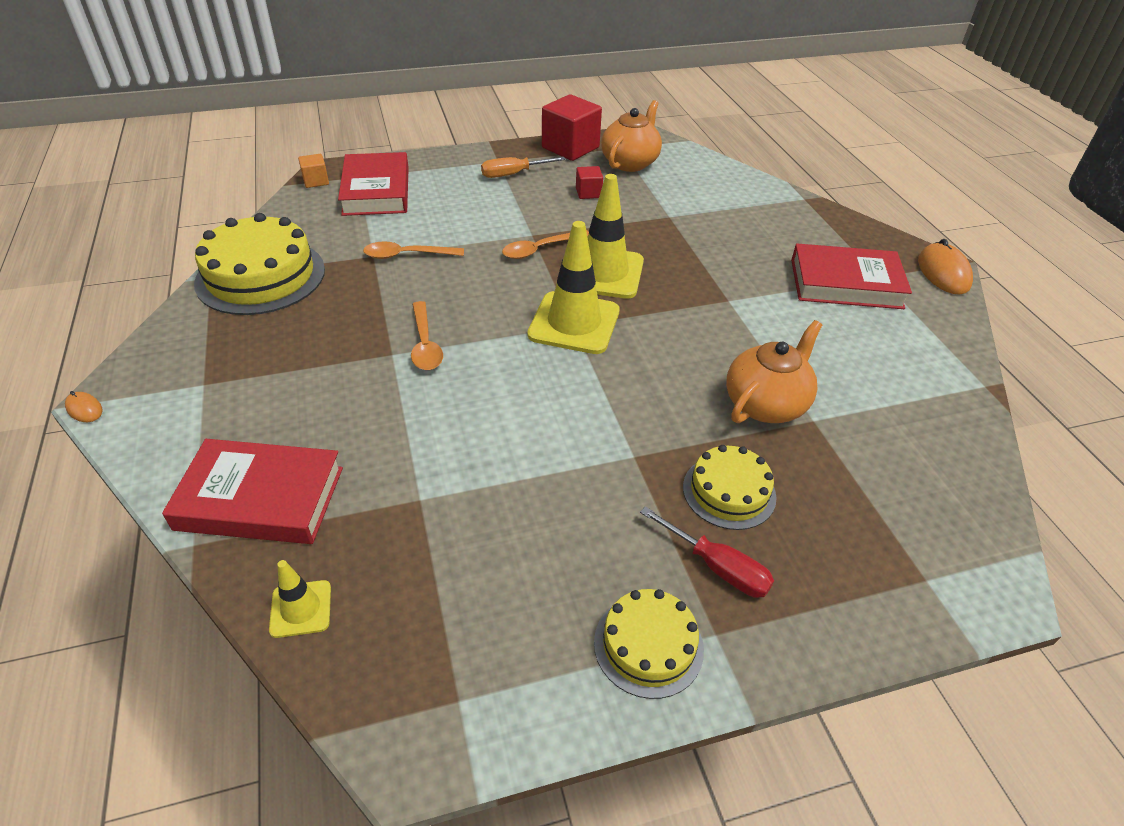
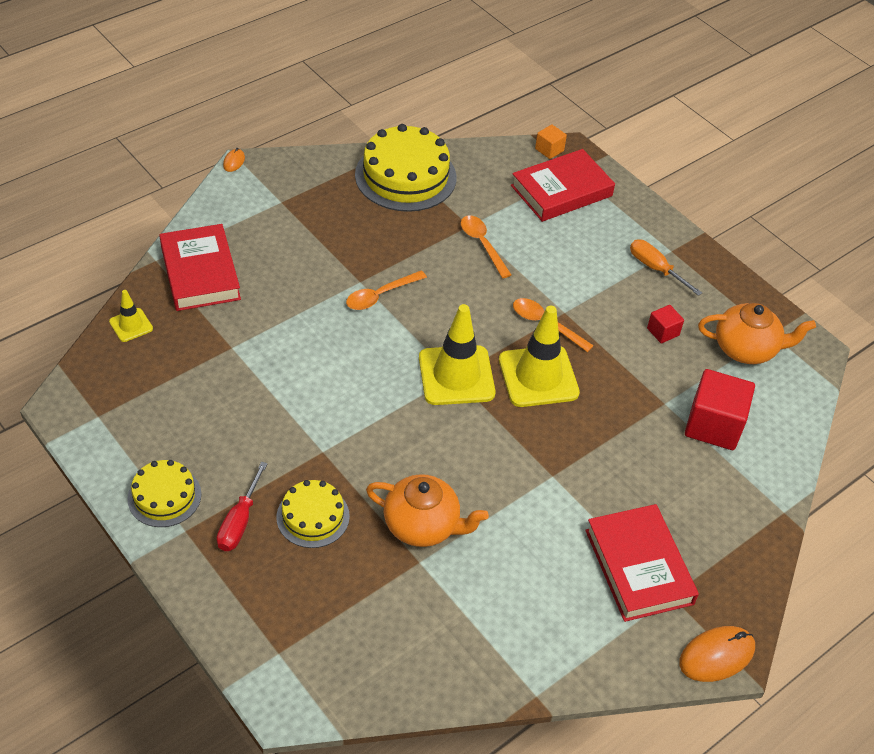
camera: 65 degrees right, 5 degrees up
(570, 148) = (739, 295): red cube -> red cube (713, 425)

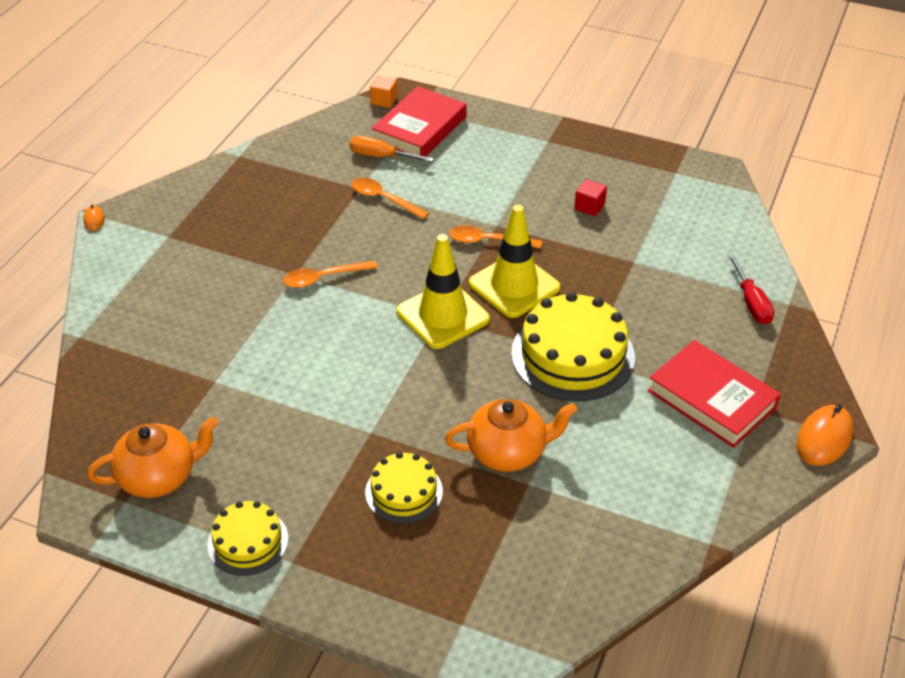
camera: 25 degrees left, 5 degrees down
(131, 325) = (97, 405): yellow traffic cone -> none
(200, 273) = (133, 329): red book -> none
(240, 521) = (338, 528): red screwdriver -> red screwdriver (751, 302)
(380, 295) = (323, 278): orange spoon -> orange spoon turned 45 degrees clockwise
(405, 176) = (271, 170): yellow cake -> yellow cake (573, 355)
(656, 269) = (546, 160): orange screwdriver -> orange screwdriver (381, 156)
(713, 425) = (685, 262): red cube -> none
(746, 349) = (665, 192): orange teapot -> orange teapot (159, 477)

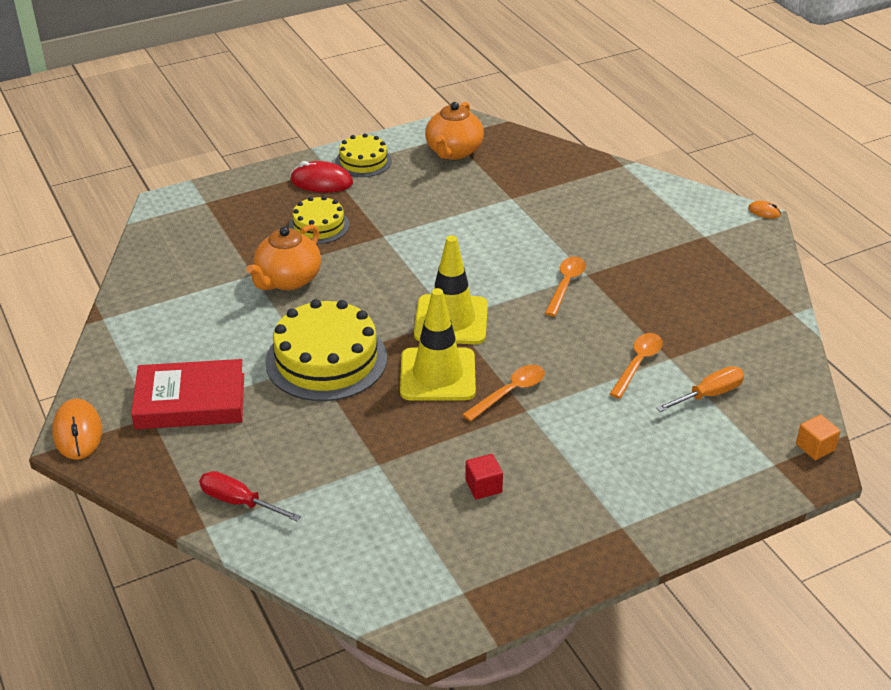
camera: 130 degrees right, 5 degrees down
(323, 549) = (321, 182): none -> red mouse
(384, 199) = (638, 363): orange spoon -> orange spoon turned 45 degrees counterclockwise
(420, 129) = (734, 444): red book -> none

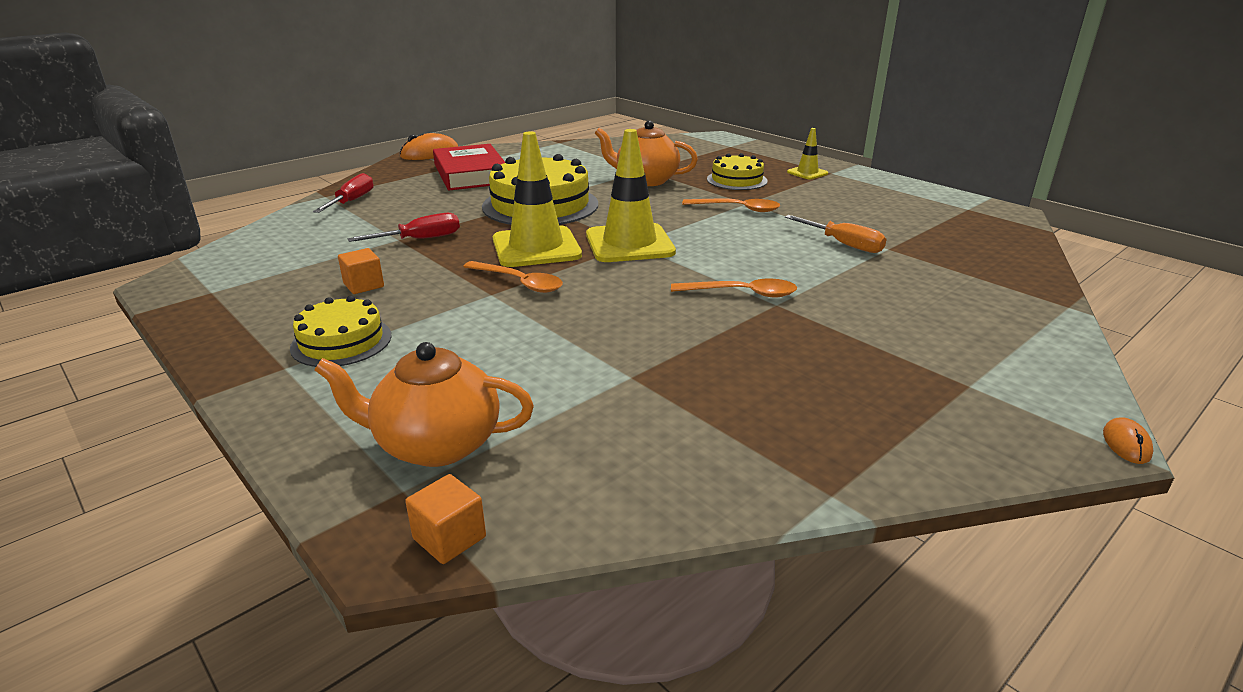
camera: 75 degrees right, 10 degrees down
(321, 182) = (807, 173): red mouse -> yellow traffic cone
(363, 161) = (863, 182): yellow cake -> yellow cake (341, 341)
(386, 448) = (420, 239): none -> red screwdriver
(453, 152) = (939, 213): orange teapot -> orange teapot (436, 444)
(483, 486) = (363, 285): red cube -> orange cube
(638, 363) = (606, 353): orange spoon -> orange spoon (737, 209)
(708, 395) = (558, 415): orange screwdriver -> orange screwdriver (843, 244)

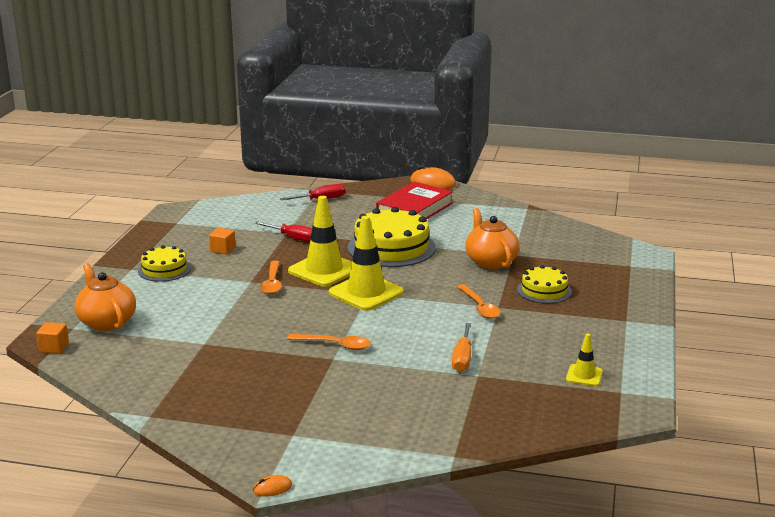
camera: 55 degrees right, 5 degrees down
(742, 293) = (335, 345): orange spoon -> orange spoon turned 45 degrees counterclockwise
(807, 173) = (608, 311): yellow traffic cone -> yellow traffic cone (584, 375)

